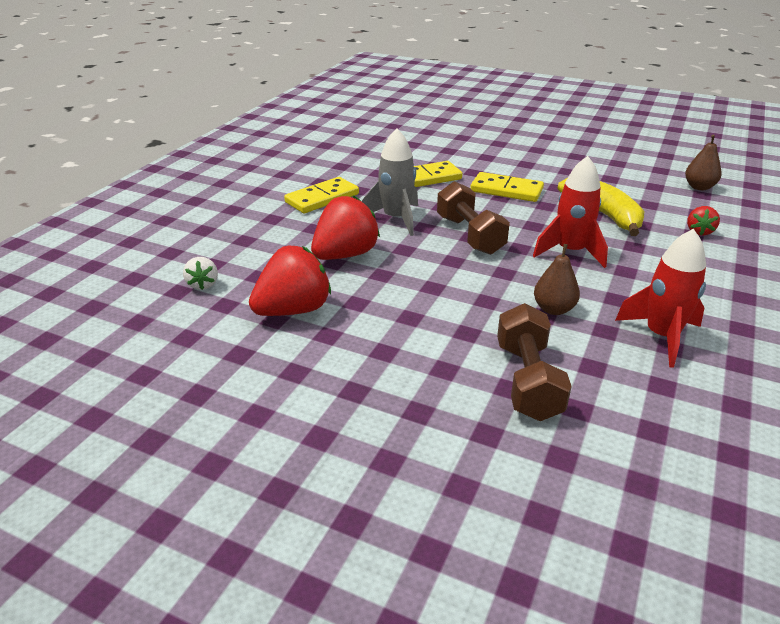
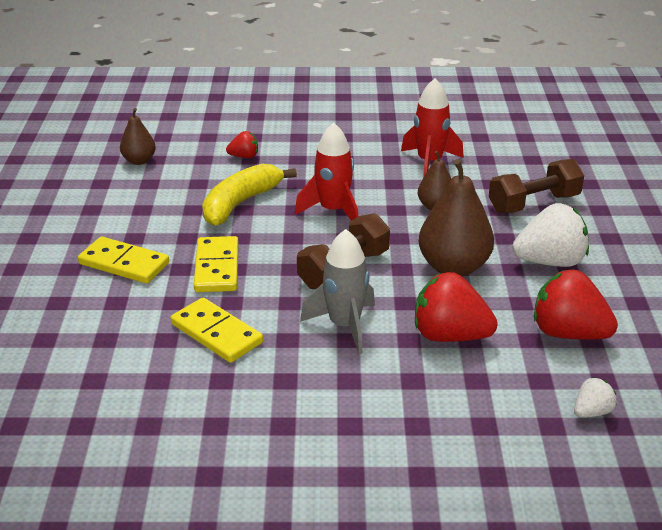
camera: 115 degrees left, 0 degrees up
(322, 198) = (333, 402): yellow domino -> yellow domino (124, 263)
(404, 344) = (550, 261): none -> white strawberry
(436, 285) = (453, 267): none -> brown pear

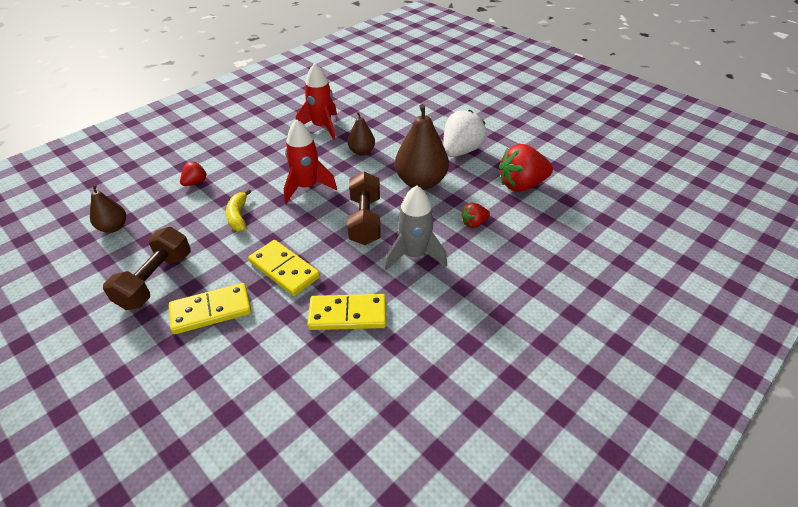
camera: 45 degrees left, 10 degrees up
(240, 203) = (238, 216): yellow banana -> yellow banana, size x0.59
(450, 336) = (474, 223): red strawberry -> red strawberry, size x0.50
(533, 203) = (409, 123): brown dumbbell -> brown dumbbell (155, 280)
(592, 412) = (587, 220): white strawberry -> none

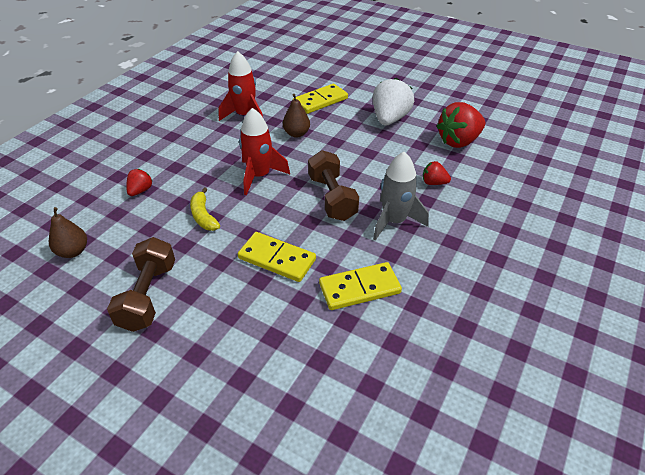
camera: 15 degrees left, 0 degrees up
(211, 310) = (222, 313): yellow domino -> yellow domino (320, 101)
(421, 182) = (367, 153): brown pear -> none
(474, 223) = (434, 183): red strawberry -> red strawberry turned 60 degrees clockwise

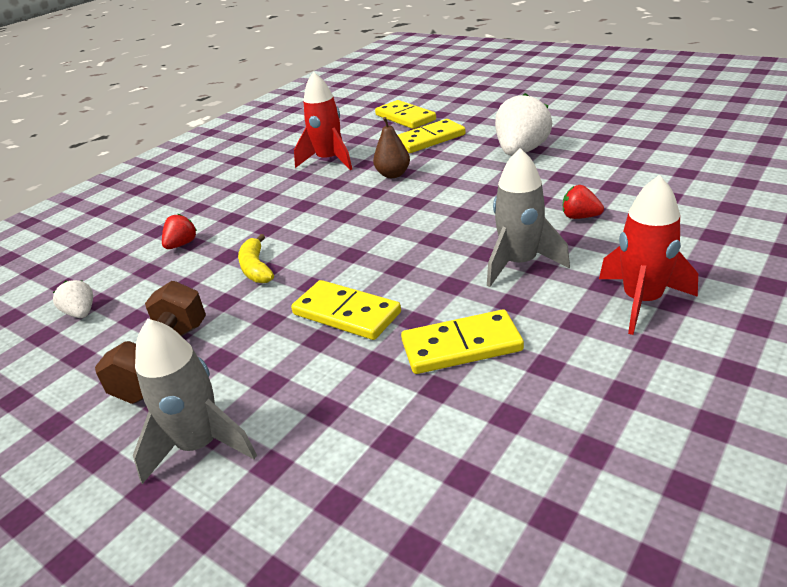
camera: 10 degrees right, 10 degrees down
(73, 251) = (81, 313): brown pear -> white strawberry
(189, 364) = (200, 445): none -> grey rocket
(259, 176) = (337, 222): red rocket -> red rocket (641, 301)
(300, 77) = (405, 117): none -> yellow domino
(332, 198) = (432, 240): brown dumbbell -> none
(458, 141) = (617, 169): red strawberry -> none

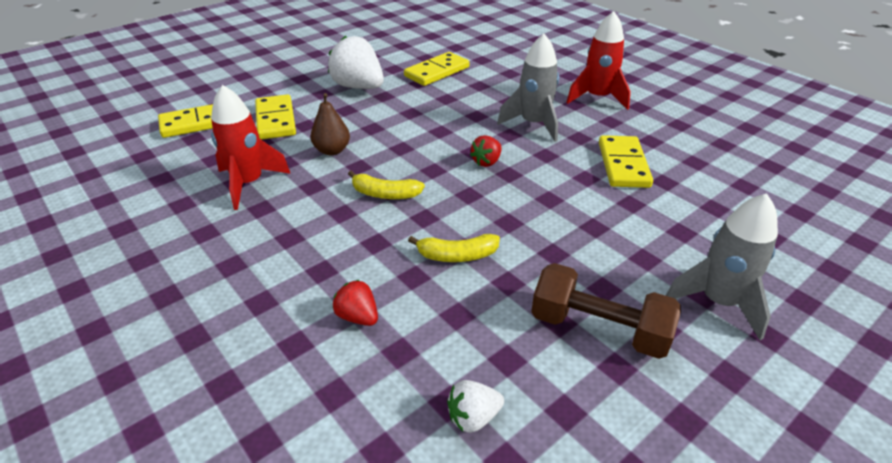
camera: 80 degrees left, 5 degrees up
(335, 214) = (385, 194): none -> yellow banana
(346, 313) = (564, 208): yellow domino -> yellow domino (437, 72)
(580, 217) = (486, 91): red strawberry -> red strawberry (486, 162)

